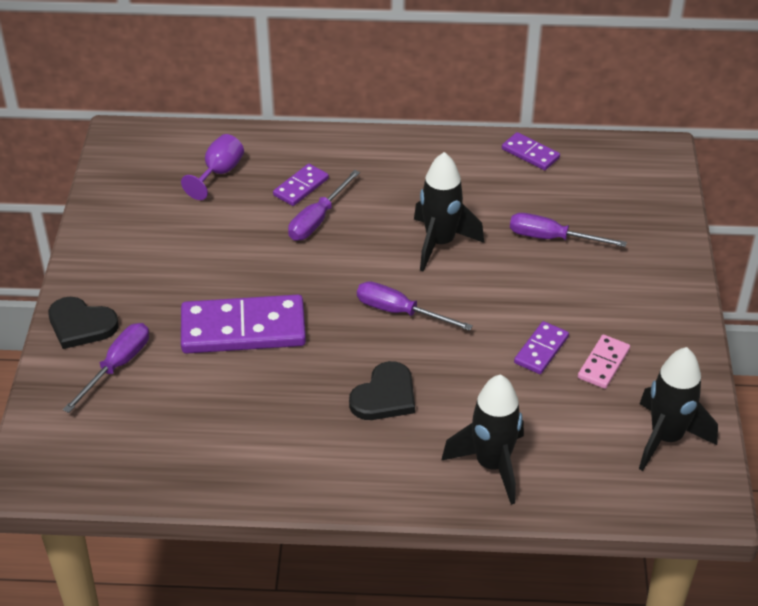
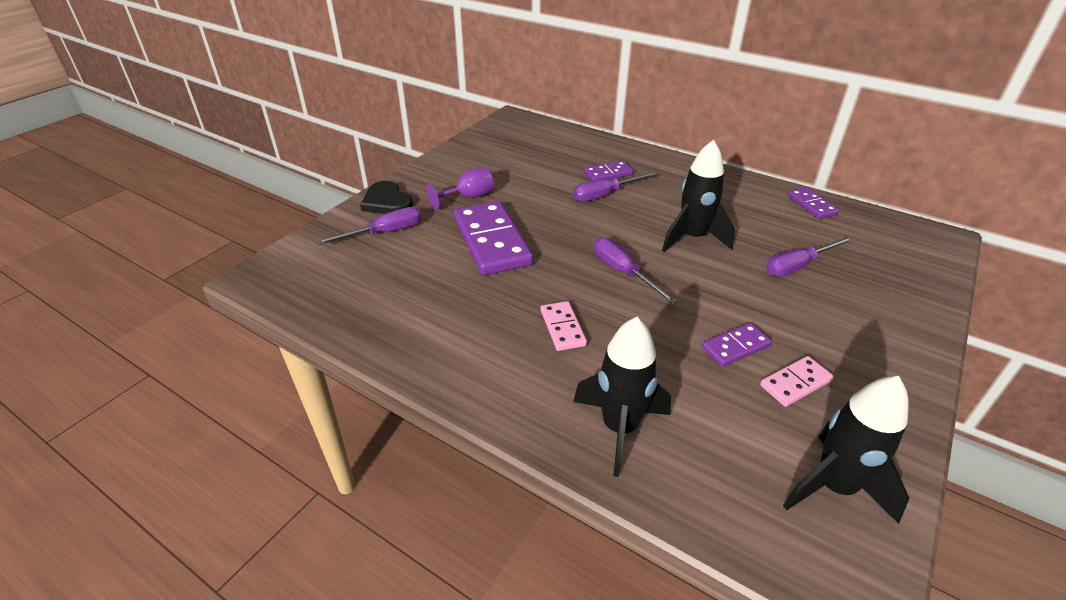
camera: 30 degrees right, 5 degrees down
(219, 173) = (557, 151): purple goblet -> purple goblet (468, 197)
(243, 329) = (491, 241): purple domino -> purple domino turned 45 degrees clockwise
(385, 396) = (563, 328): black heart -> pink domino
(552, 238) = (798, 266): purple screwdriver -> purple screwdriver turned 75 degrees counterclockwise

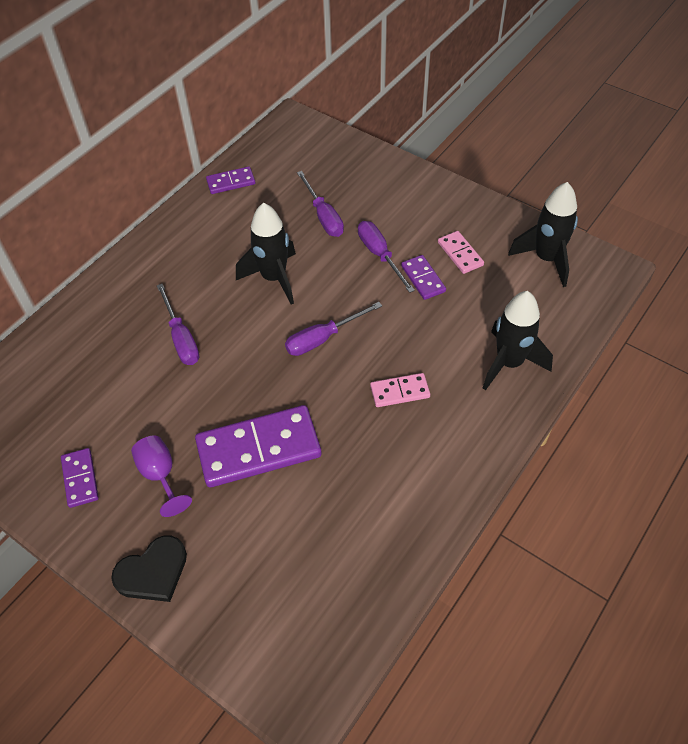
camera: 85 degrees left, 15 degrees up
(384, 233) = (226, 565): purple screwdriver -> purple screwdriver (380, 255)
(608, 174) = (135, 330): purple domino -> purple domino (80, 479)

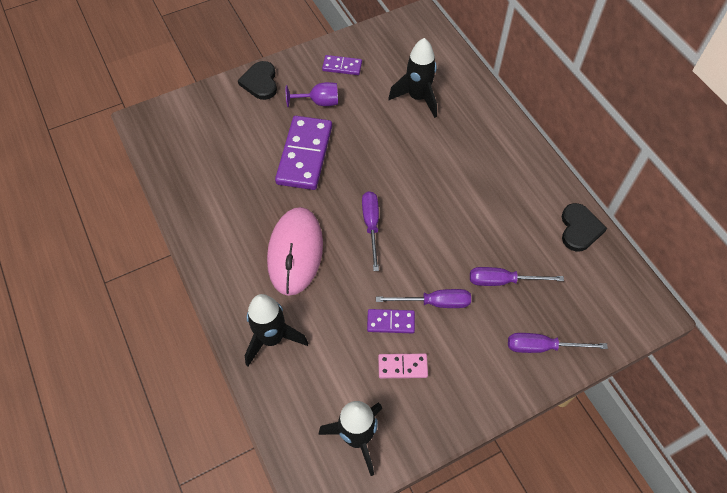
camera: 115 degrees right, 5 degrees up
(181, 338) = (422, 143): purple screwdriver -> purple screwdriver (542, 347)
(231, 182) = (579, 229): purple domino -> black heart
(274, 278) = (449, 218): black rocket -> black rocket (417, 98)
(400, 391) = (295, 252): pink domino -> pink mouse

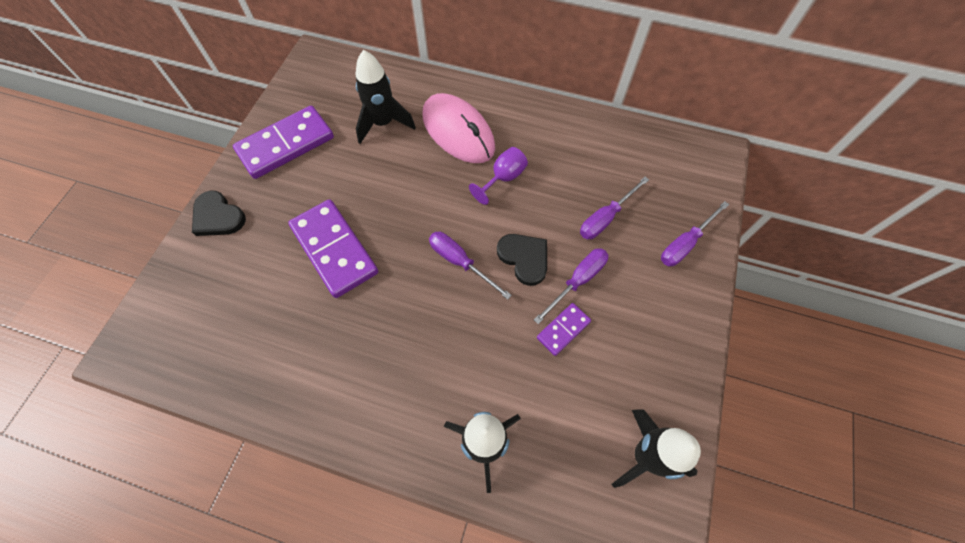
camera: 45 degrees left, 5 degrees up
(295, 252) = (420, 345): pink mouse -> pink mouse (458, 132)
(319, 102) = (298, 192): purple goblet -> purple goblet (503, 178)
(342, 66) = (286, 145): purple domino -> purple domino, size x2.01
(402, 367) = (612, 358): pink domino -> none
(579, 229) = (612, 133): black heart -> black heart (524, 258)

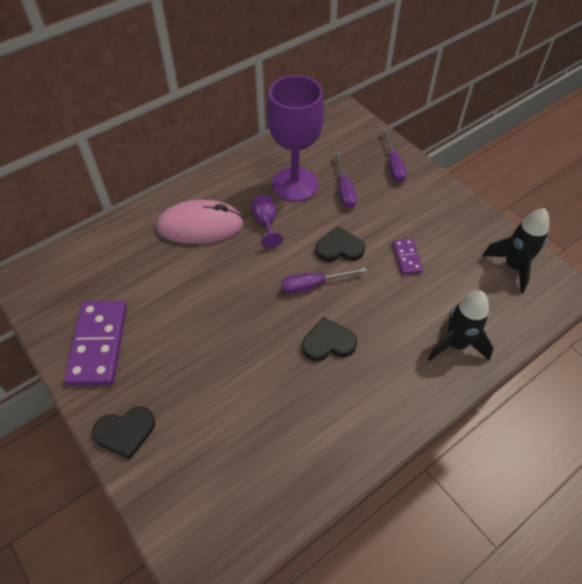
camera: 55 degrees left, 10 degrees down
(334, 250) = (235, 359): purple domino -> none
(383, 123) = (146, 267): black rocket -> none
(402, 315) = (328, 342): none -> black heart
(573, 171) = (295, 184): none -> purple goblet
(577, 281) = (378, 230): purple screwdriver -> none

